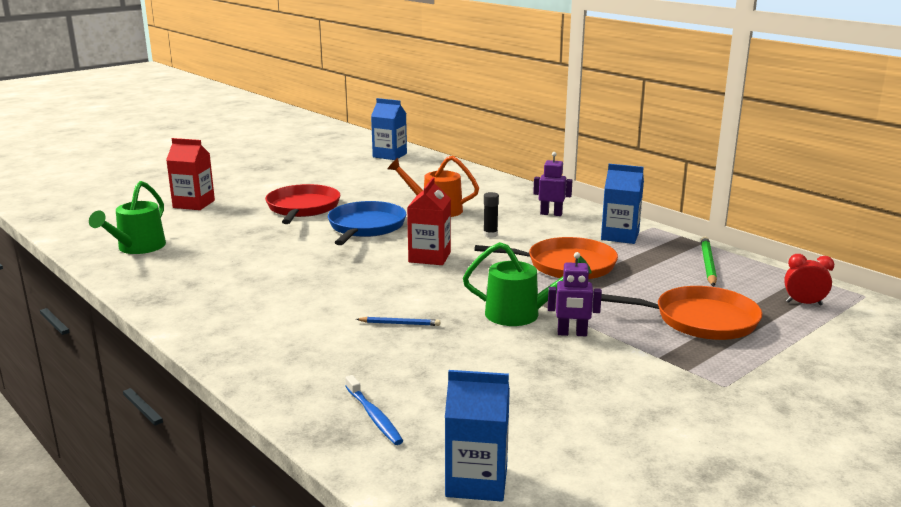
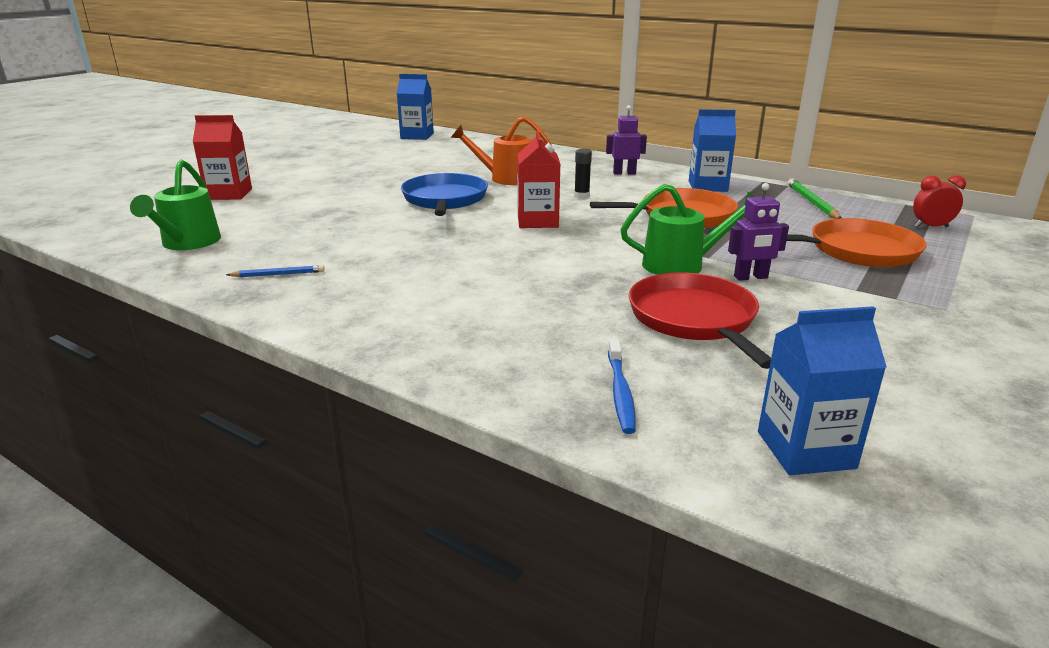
camera: 15 degrees left, 5 degrees up
(302, 208) = (360, 188): red pan -> red pan (694, 319)
(374, 416) = (620, 392): blue toothbrush -> blue toothbrush turned 45 degrees clockwise
(399, 323) = (562, 288): blue pencil -> blue pencil (278, 274)

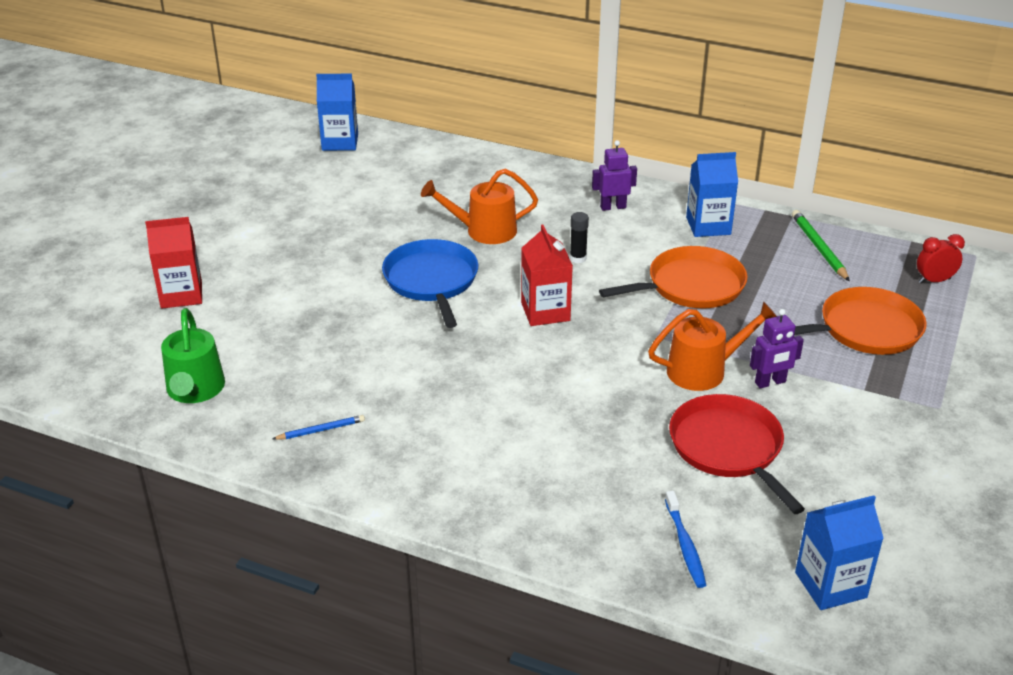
camera: 10 degrees left, 10 degrees up
(682, 265) = (704, 370): green watering can -> orange watering can

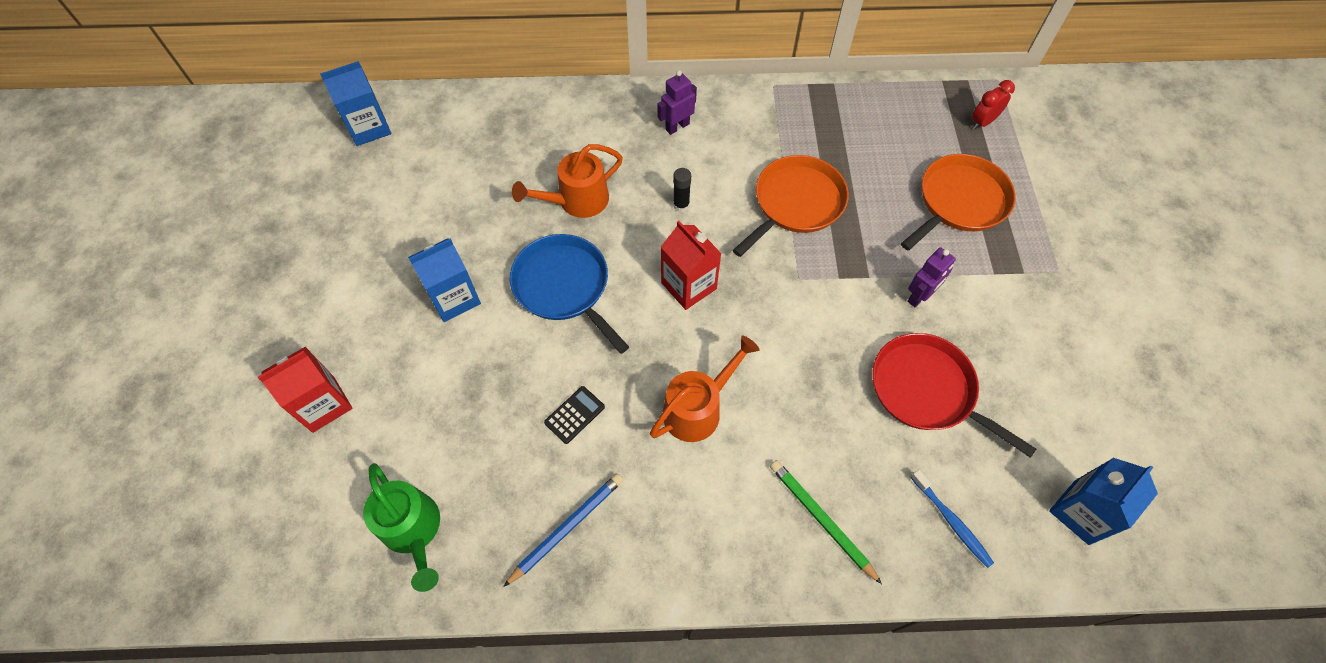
camera: 25 degrees left, 25 degrees up
(321, 430) = (567, 528): blue pencil -> blue pencil, size x1.62
(380, 363) = (574, 415): none -> black calculator
(704, 370) = (860, 304): orange watering can -> orange watering can (698, 408)
(708, 226) = (771, 121): blue carton -> blue carton (454, 298)
(819, 248) = (875, 115): green pencil -> green pencil (821, 520)

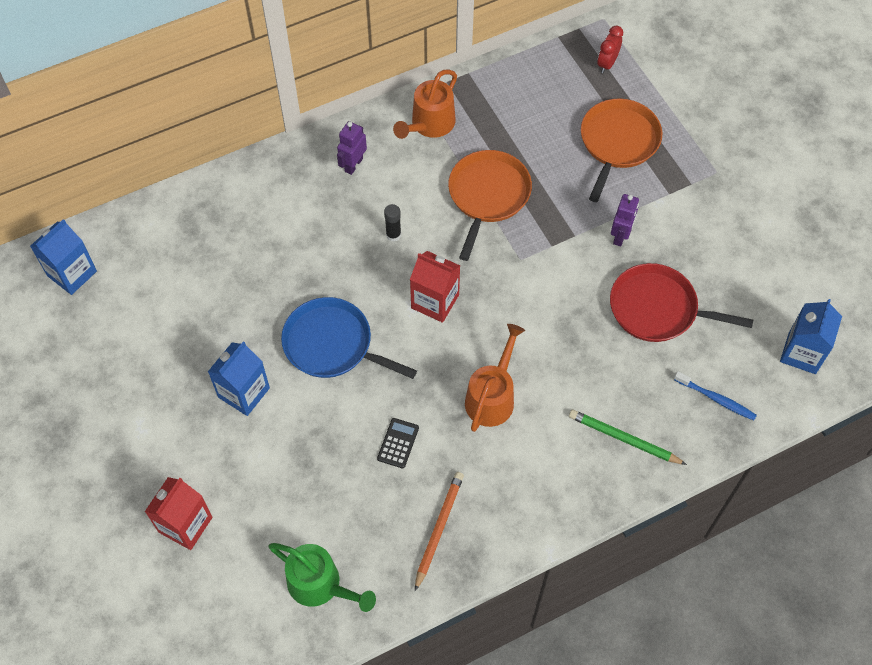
camera: 25 degrees left, 0 degrees up
(567, 528) = (438, 529): blue pencil -> orange pencil
(576, 201) = (302, 266): orange watering can -> orange watering can (429, 125)

